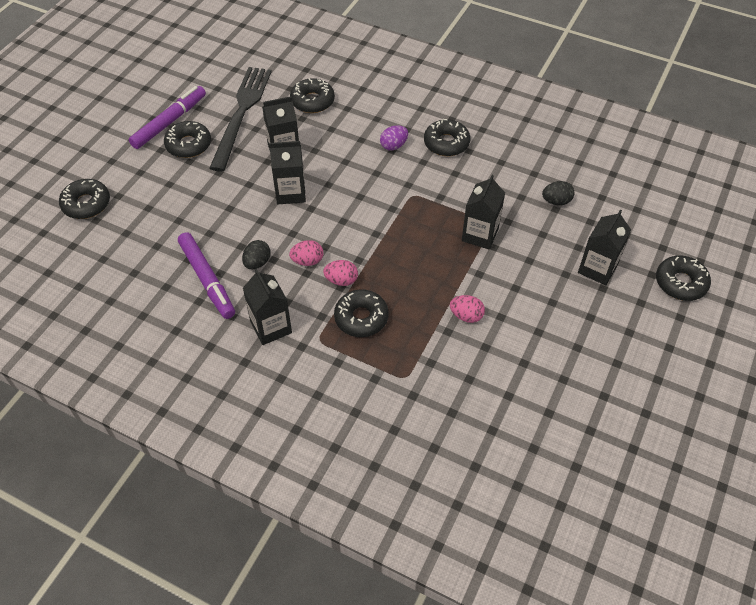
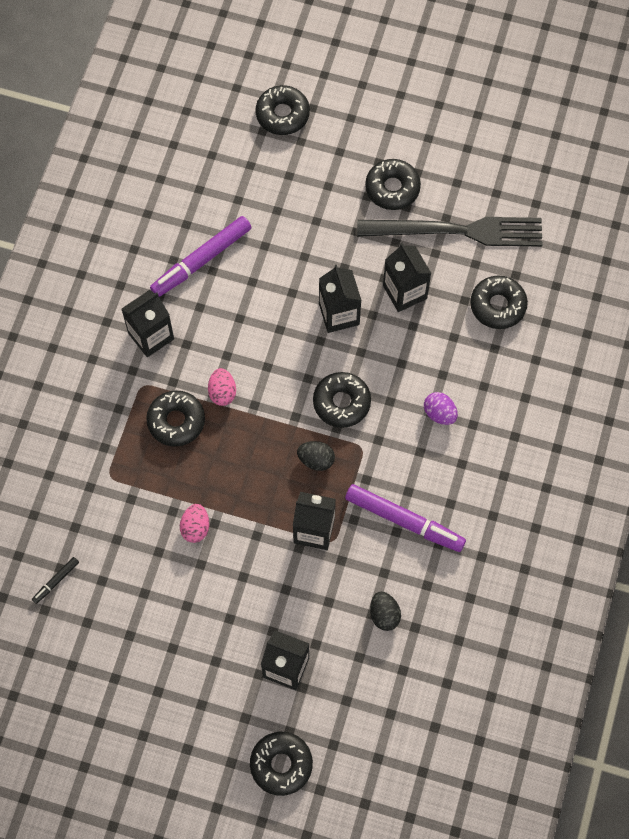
camera: 80 degrees right, 15 degrees up
(169, 122) = (425, 158): purple marker -> purple marker (404, 521)
(257, 263) = (232, 303): black egg -> black egg (316, 460)
(307, 261) = (243, 353): pink egg -> none
(446, 143) = (457, 475): black donut -> black donut (341, 402)
(505, 435) = (56, 581): none -> black marker

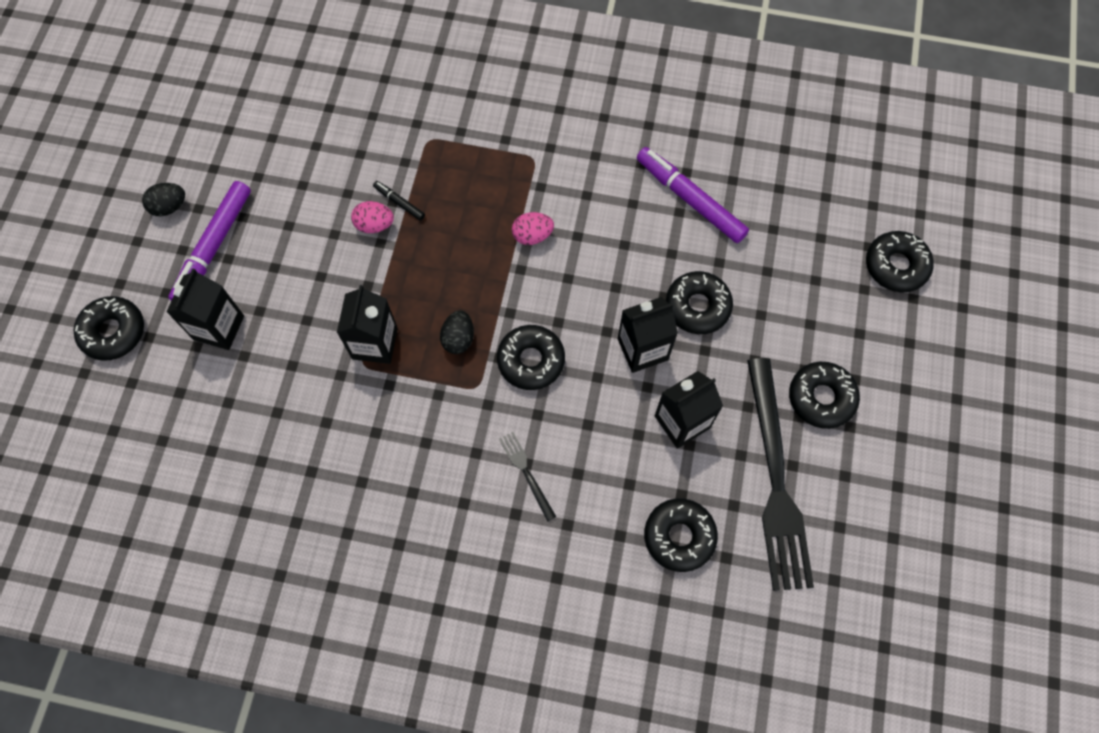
camera: 85 degrees right, 0 degrees up
(56, 581) = (315, 106): black marker -> black marker (399, 203)
(151, 336) = (592, 160): black carton -> none
(176, 421) = (495, 194): black donut -> black donut (697, 306)
(384, 615) = (276, 426): black egg -> black egg (169, 207)
(404, 521) = (388, 440): purple marker -> purple marker (213, 246)
(439, 413) = (526, 473): purple egg -> black fork

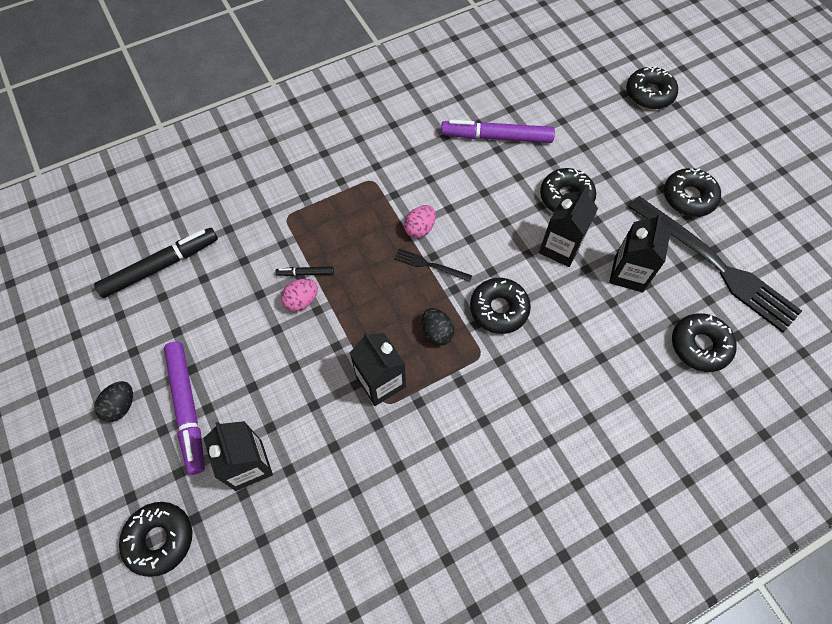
camera: 40 degrees left, 5 degrees down
(292, 110) = (161, 266): none -> black marker
(526, 473) = (569, 385): black fork -> black fork (430, 265)

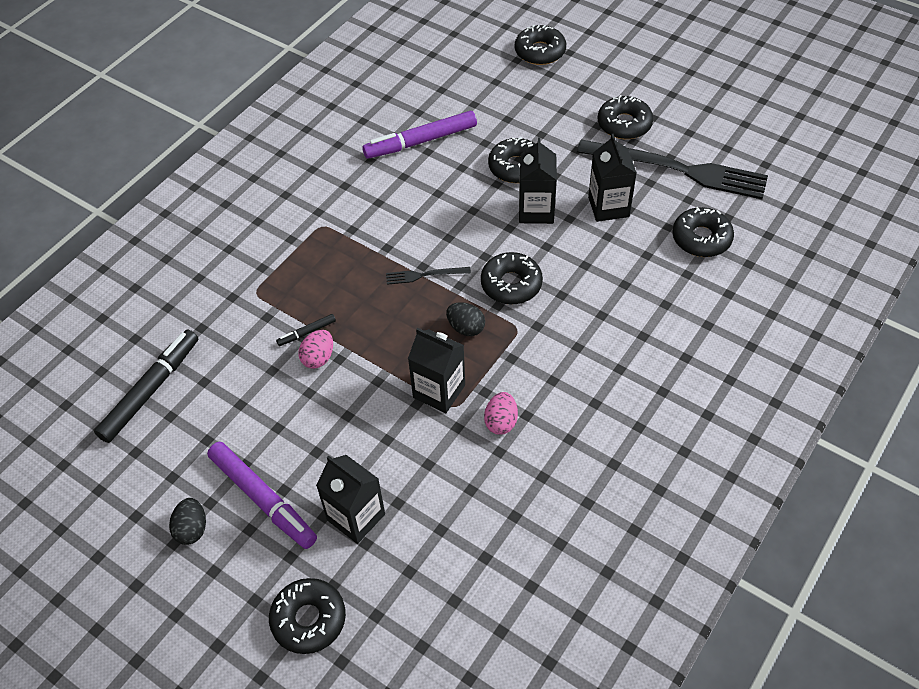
camera: 25 degrees left, 10 degrees down
(420, 229) = (395, 248): pink egg -> pink egg (501, 422)

